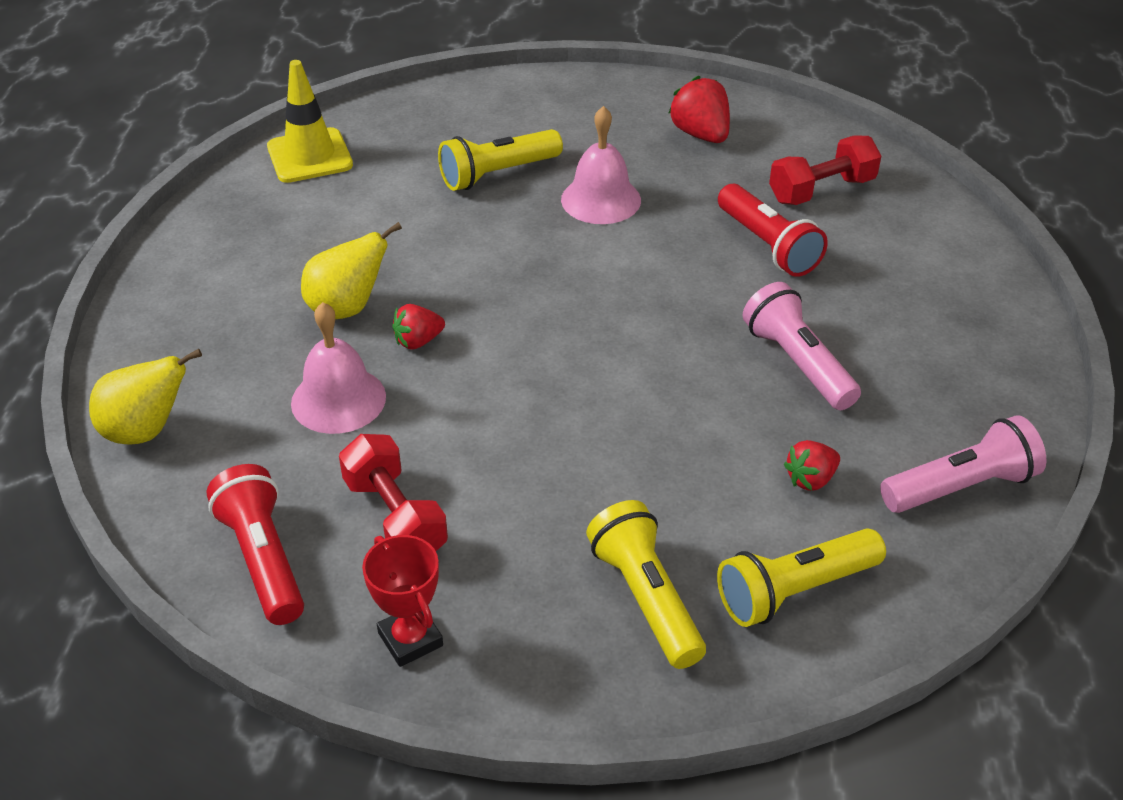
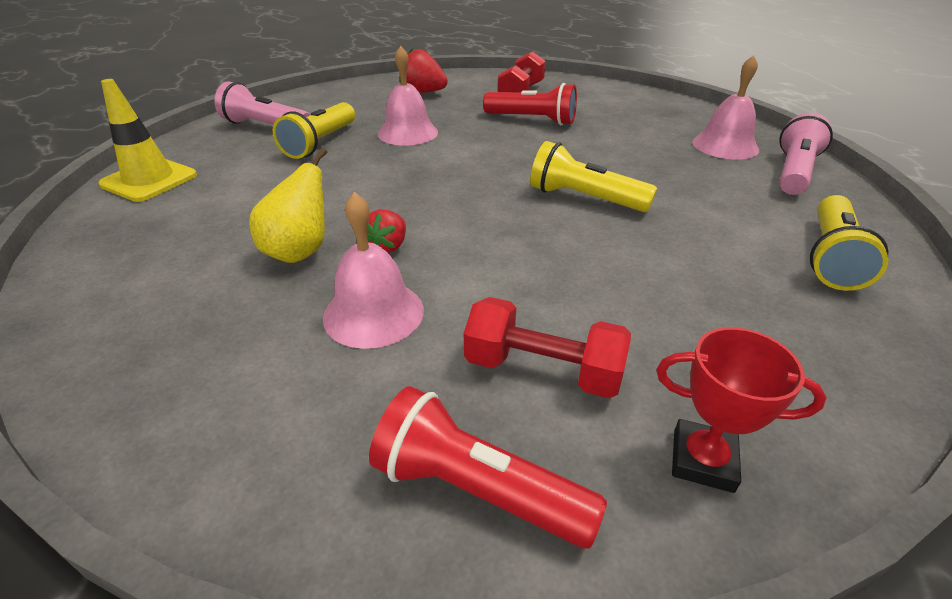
camera: 40 degrees left, 5 degrees down
(146, 431) = (190, 449): yellow pear -> none
(645, 598) = (779, 312): yellow flashlight -> yellow flashlight (584, 198)
(797, 363) = (633, 158): pink flashlight -> pink flashlight (265, 127)
(810, 479) = (733, 202): red strawberry -> none
(946, 406) = (725, 145): none -> pink bell

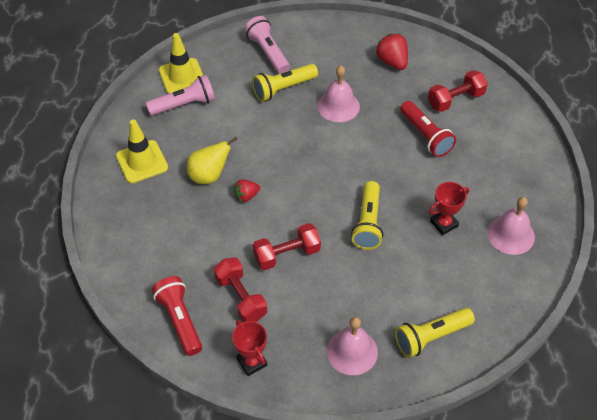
camera: 40 degrees right, 15 degrees up
(148, 288) = (142, 162): none -> yellow traffic cone
(373, 313) = (209, 231): pink bell -> pink bell (352, 351)
(534, 276) = (287, 254): none -> red dumbbell
(584, 198) = (368, 223): yellow flashlight -> yellow flashlight turned 150 degrees counterclockwise
(657, 164) = (444, 224): none -> red trophy
(793, 172) = (514, 280): pink flashlight -> pink flashlight (184, 104)

